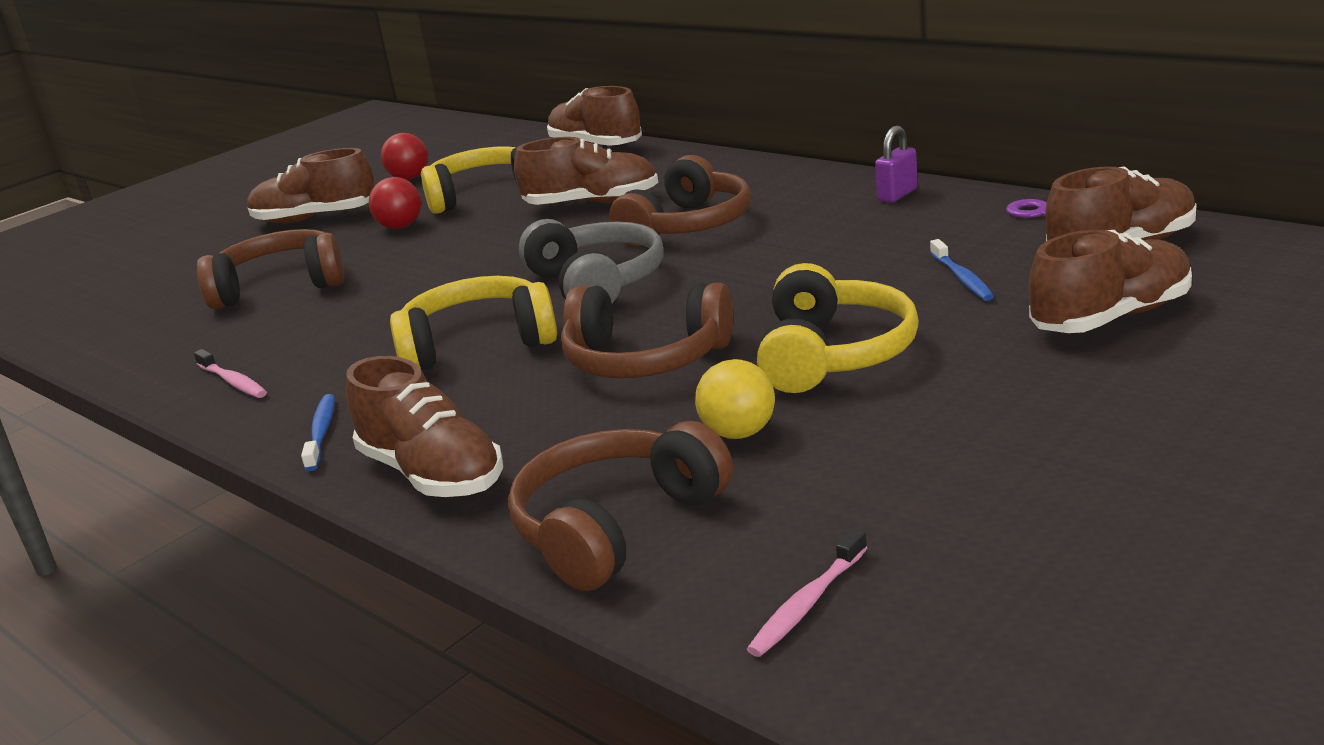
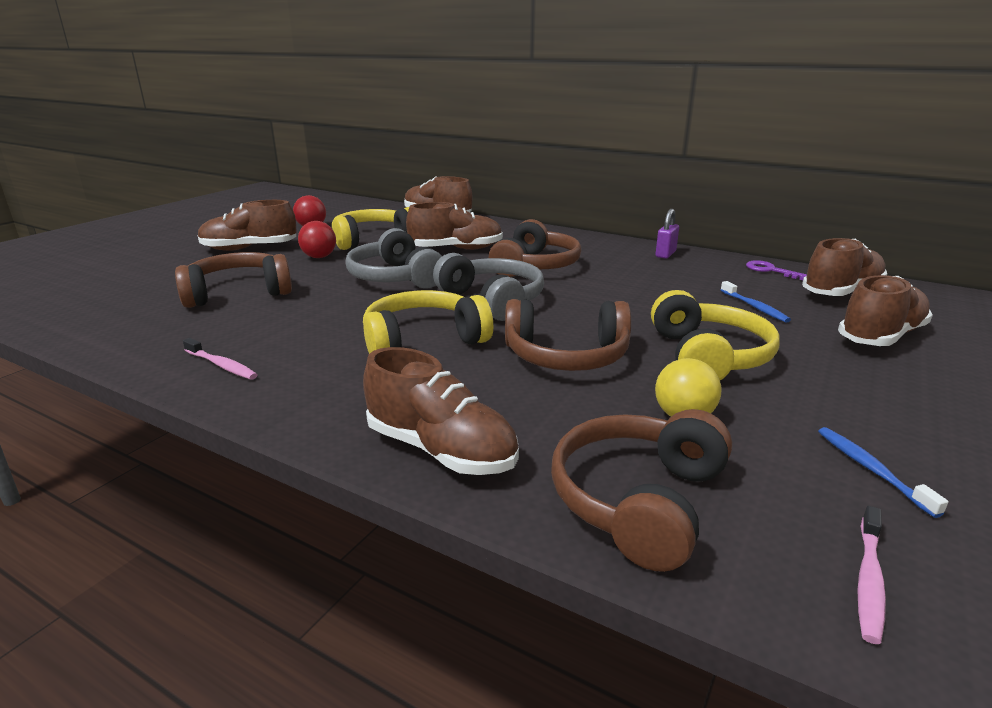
camera: 15 degrees left, 0 degrees up
(321, 432) = (320, 411): blue toothbrush -> blue toothbrush (871, 469)
(486, 254) = (395, 277): none -> grey headphones

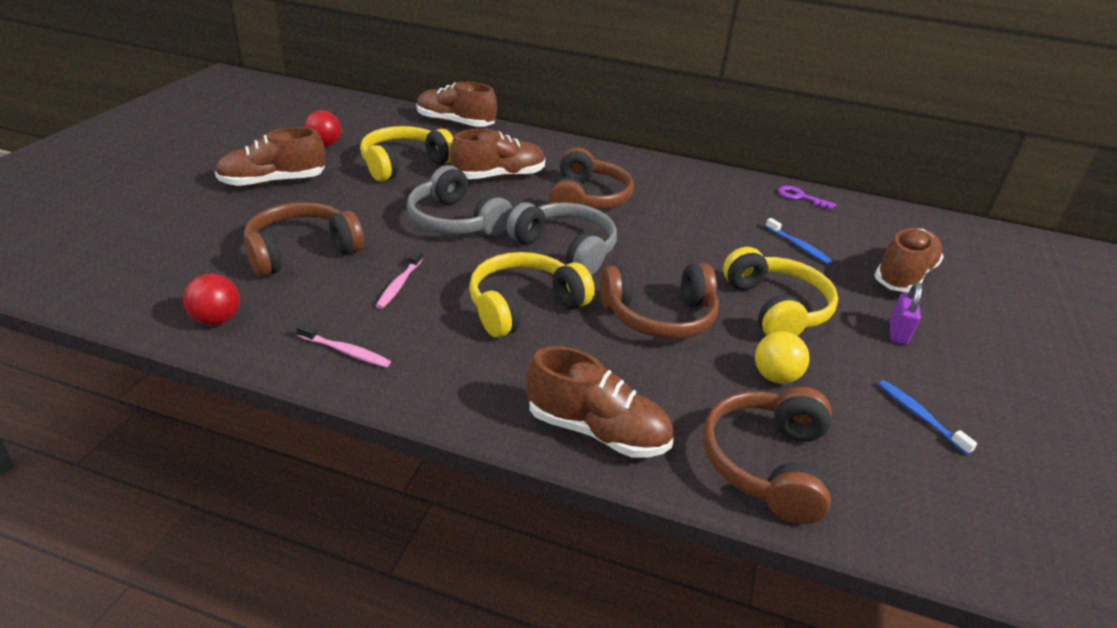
camera: 15 degrees left, 10 degrees up
(319, 257) = (359, 193): red ball -> red ball (217, 320)
(665, 254) = (703, 178): purple padlock -> purple padlock (897, 333)
(841, 292) = (864, 223): brown shoe -> none
(869, 580) = (934, 511): pink toothbrush -> pink toothbrush (399, 284)

